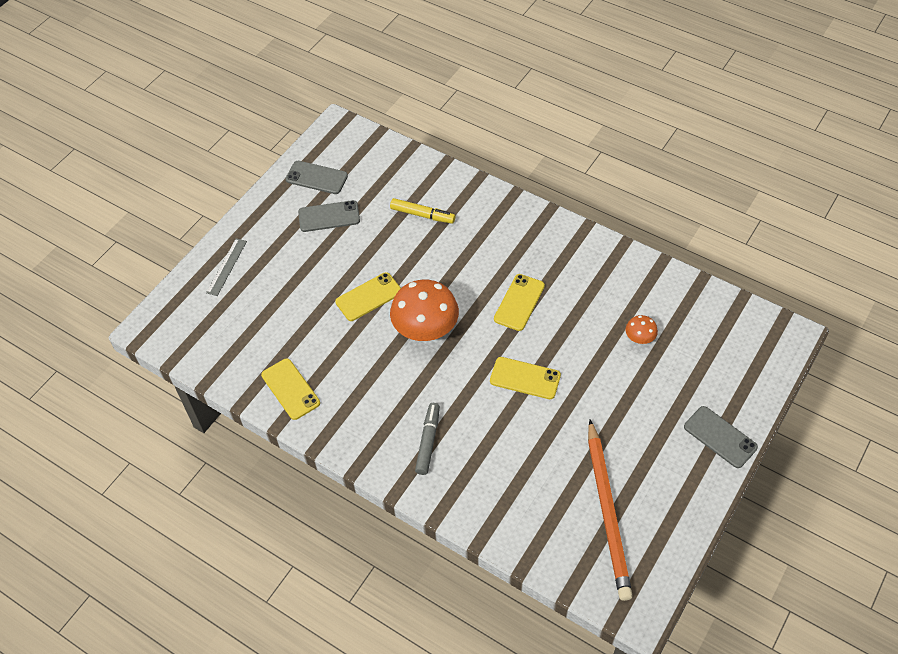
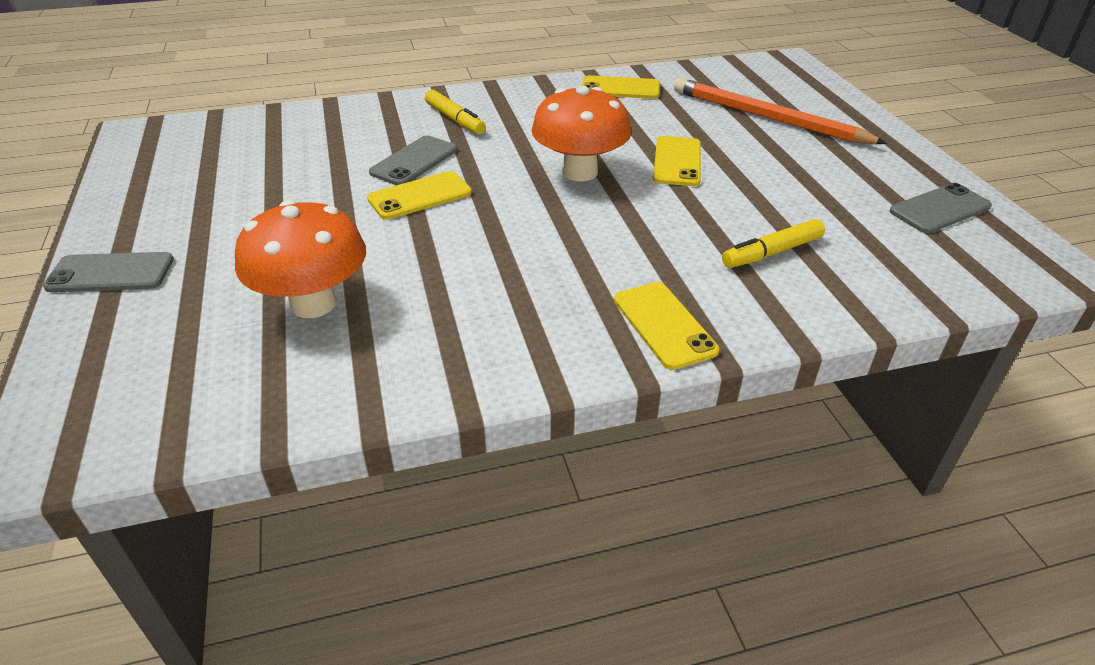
camera: 130 degrees right, 15 degrees down
(227, 267) = (829, 111): grey ruler -> none
(329, 216) = (848, 189): grey phone -> grey phone (414, 161)
(428, 441) = (455, 119): grey marker -> yellow marker
(519, 302) = (519, 246): yellow phone -> yellow phone (664, 325)
(607, 511) = (218, 163): orange pencil -> orange pencil (767, 118)
(639, 338) = (313, 303): orange mushroom -> orange mushroom, size x2.15

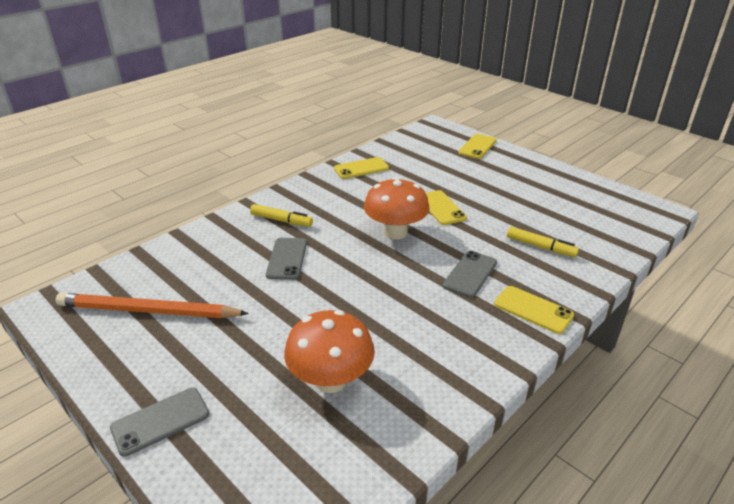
camera: 30 degrees left, 5 degrees down
(420, 196) = (317, 281): yellow phone -> yellow phone (477, 147)
(767, 118) = (460, 165): orange pencil -> orange pencil (148, 311)
(772, 252) = (540, 247): yellow marker -> yellow marker turned 90 degrees counterclockwise
(939, 209) = (588, 195): grey phone -> grey phone (470, 274)

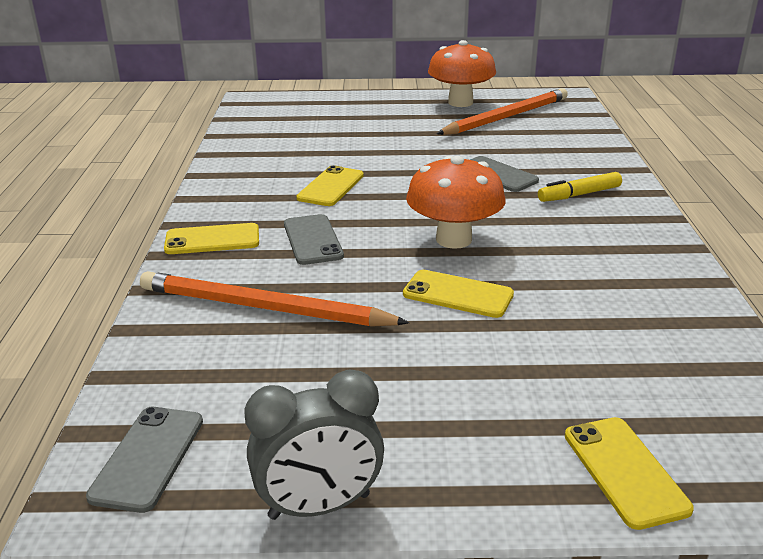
camera: 135 degrees right, 5 degrees down
(160, 421) = (385, 100): grey phone -> grey phone (148, 458)
(331, 380) = (322, 142): orange mushroom -> orange mushroom (460, 102)
(361, 168) = (666, 293): yellow phone -> yellow phone (330, 187)
(540, 247) = (264, 308): yellow marker -> orange pencil
(580, 178) = (319, 506): none -> grey clock

